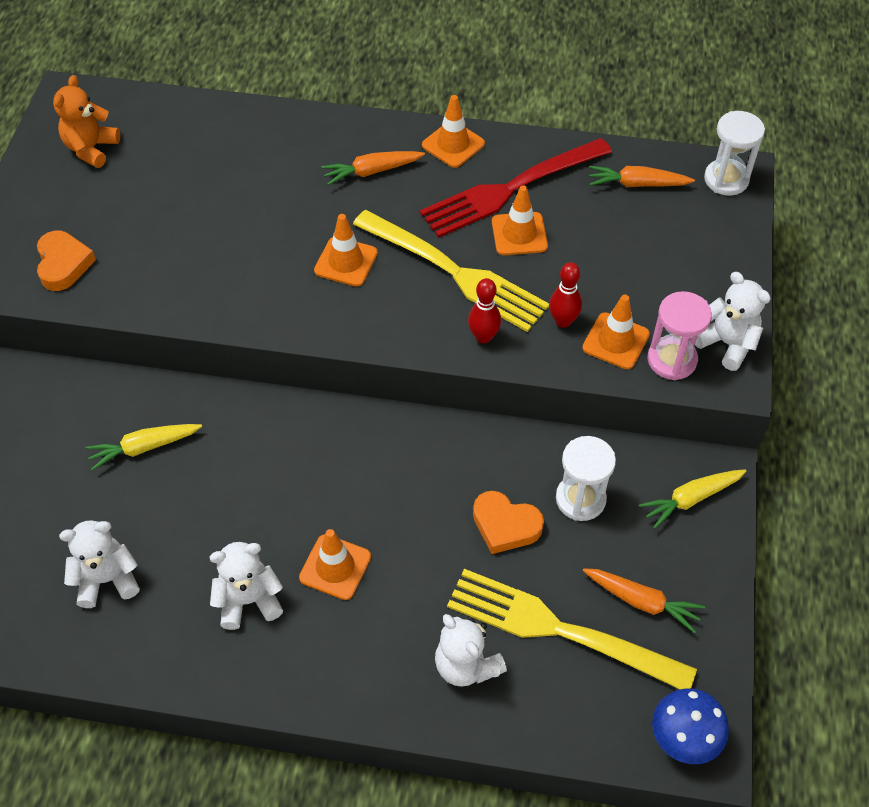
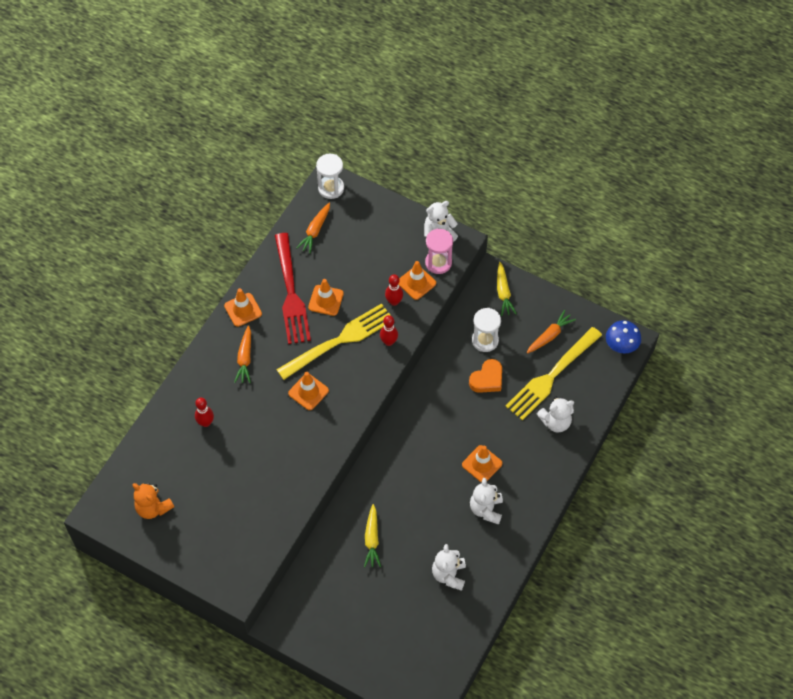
camera: 70 degrees left, 5 degrees up
(63, 264) = (245, 541): orange heart -> none
(246, 161) = (205, 422): none -> red bowling pin

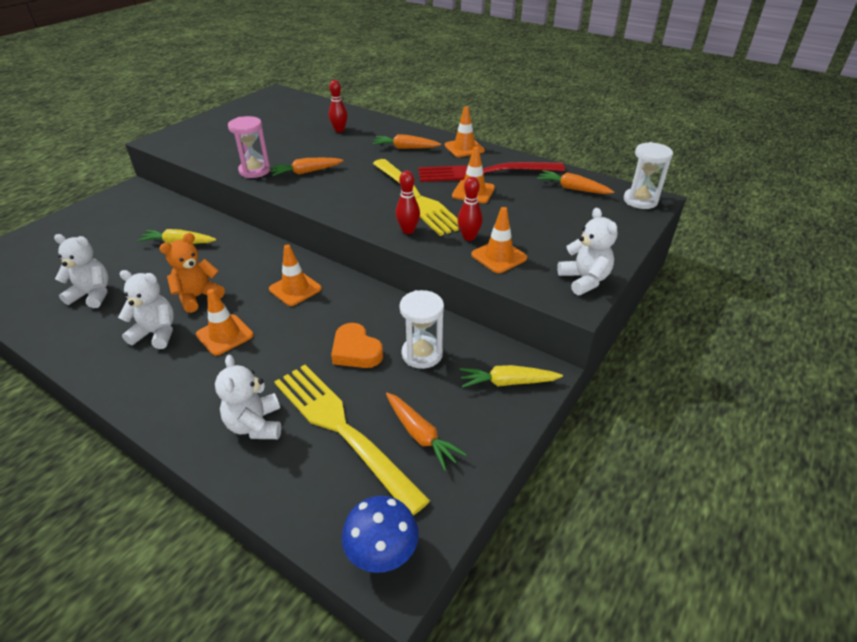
camera: 95 degrees right, 20 degrees down
(153, 508) = (266, 110): orange teddy bear -> orange teddy bear (198, 297)
(299, 433) = (306, 172): none -> orange carrot
(308, 392) = (354, 178): orange traffic cone -> orange traffic cone (295, 289)
(438, 263) = (534, 277): pink hourglass -> pink hourglass (255, 171)

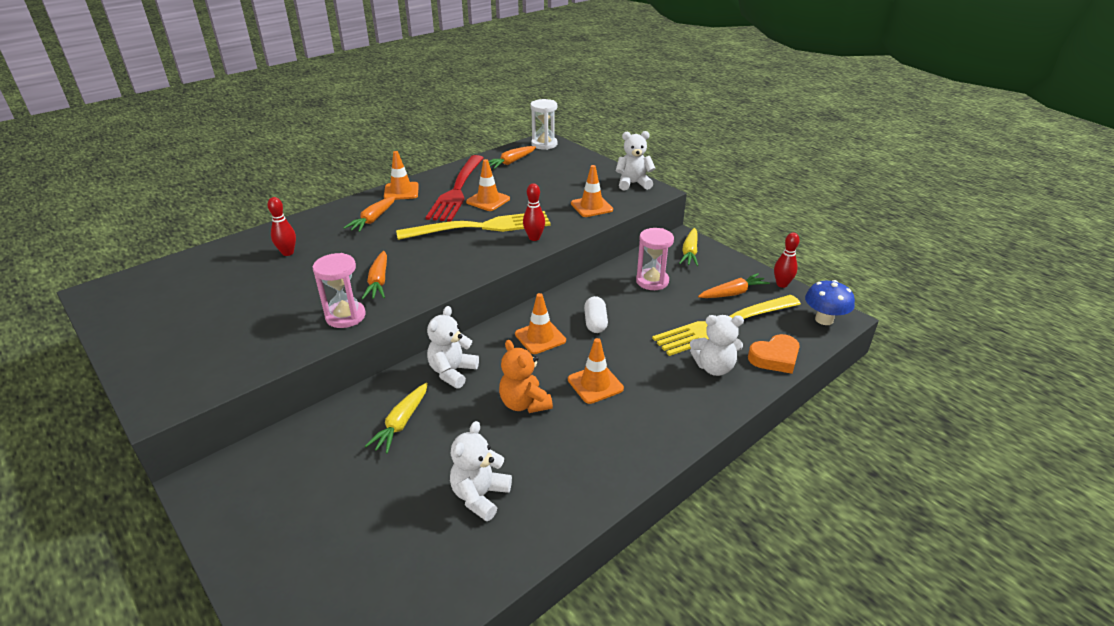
camera: 75 degrees left, 5 degrees down
(156, 333) = (577, 433): white teddy bear -> white teddy bear (452, 372)
(326, 320) = (595, 323): none -> white capsule
(356, 351) = (640, 311): orange heart -> orange heart (775, 358)
(422, 354) = (652, 281): white hourglass -> pink hourglass
(469, 237) = (559, 214): red bowling pin -> red bowling pin (782, 284)

